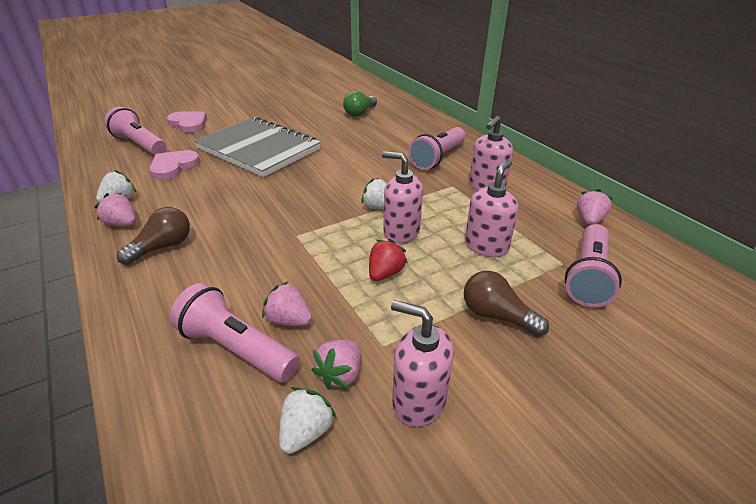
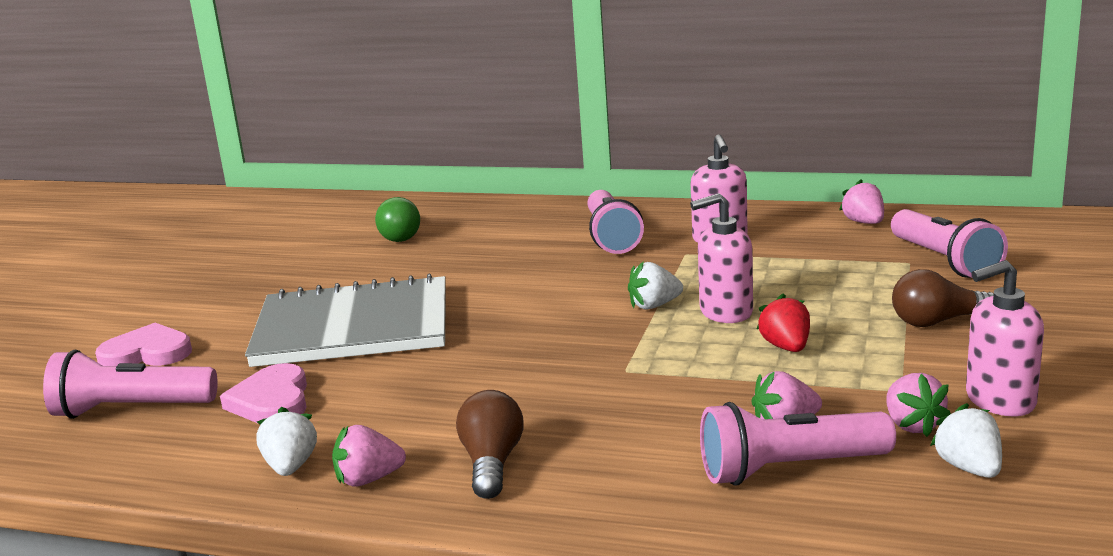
camera: 40 degrees left, 15 degrees down
(486, 246) = (825, 282): pink soap dispenser -> none

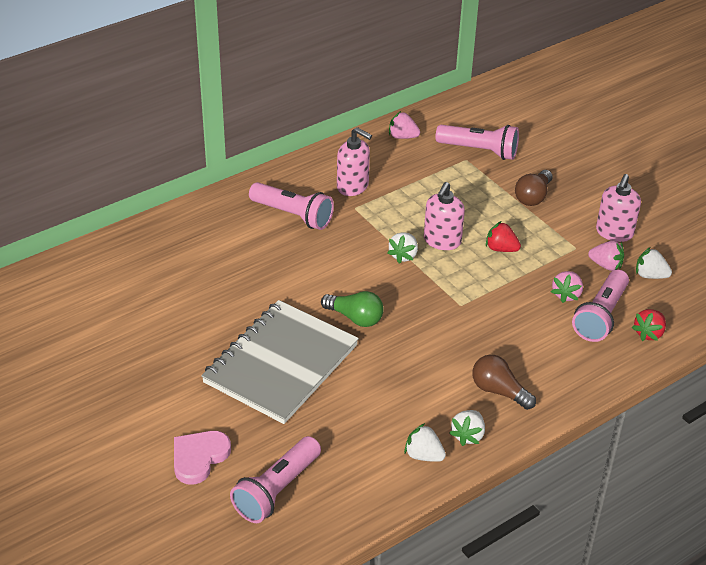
camera: 55 degrees left, 20 degrees up
(272, 401) = (338, 433): pink heart -> none
(368, 479) = (468, 435): pink strawberry -> white strawberry
(400, 235) = (158, 281): green light bulb -> green light bulb (355, 318)
(828, 526) = (649, 333): none -> red strawberry

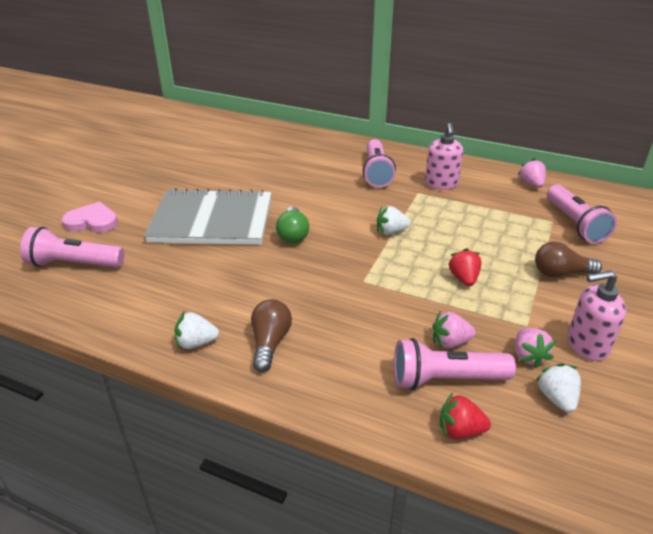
camera: 60 degrees right, 5 degrees down
(423, 455) = (154, 324): white strawberry -> none
(442, 241) = (432, 244): pink soap dispenser -> none

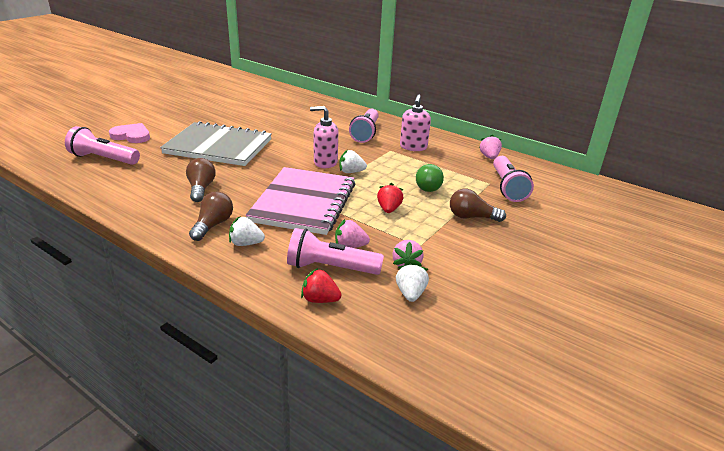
camera: 10 degrees right, 5 degrees down
(196, 343) = (160, 217): white strawberry -> white strawberry (246, 243)
(225, 289) = (201, 189): none -> brown light bulb
(293, 234) = (273, 163): green light bulb -> green light bulb (428, 186)
(361, 287) = (304, 203): none -> pink notebook
(586, 345) = (459, 265): pink soap dispenser -> pink soap dispenser (325, 162)

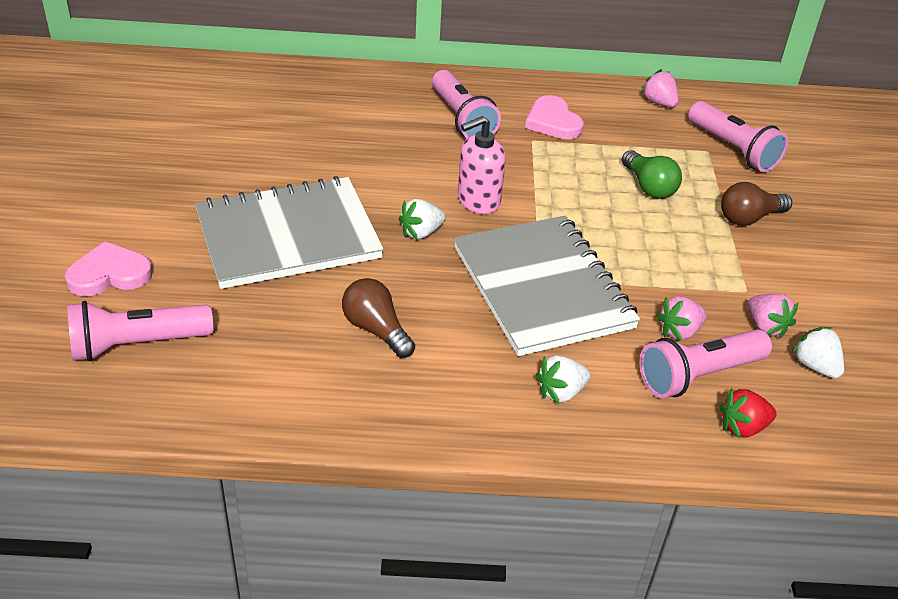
camera: 35 degrees left, 10 degrees up
(213, 225) = (481, 385): brown light bulb -> none
(304, 203) = (542, 287): pink notebook -> grey notebook
(351, 172) = (532, 204): white strawberry -> white strawberry (421, 233)
(389, 209) = (651, 249): red strawberry -> none
(413, 147) = (553, 122): pink soap dispenser -> pink heart

